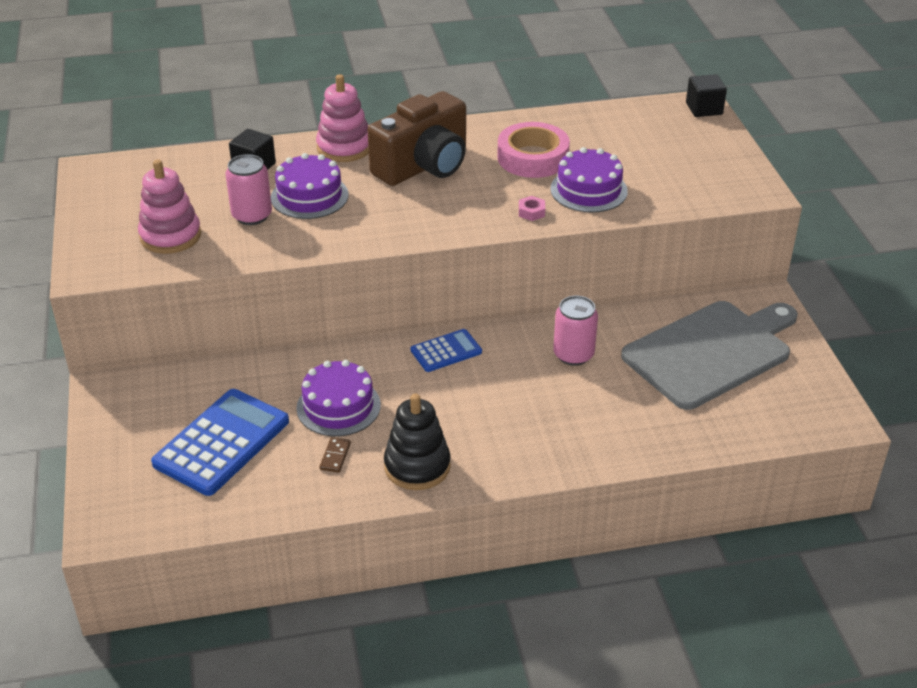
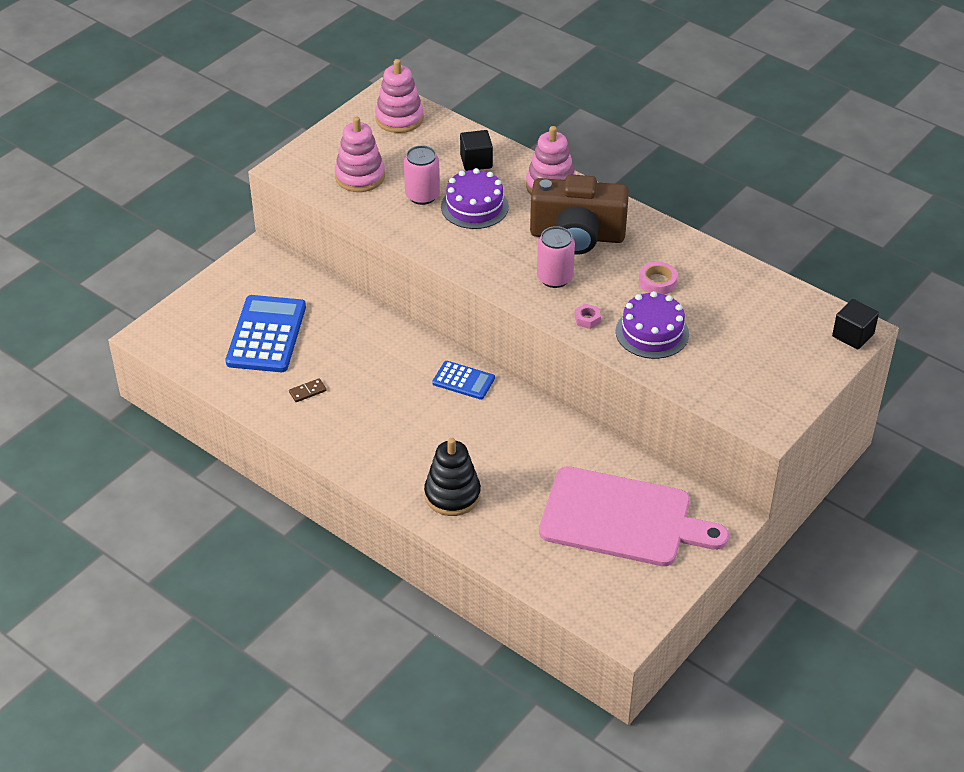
camera: 50 degrees right, 5 degrees up
(131, 176) = (399, 118): none -> pink stacking toy
(222, 442) = (266, 335): blue calculator -> blue calculator turned 75 degrees counterclockwise
(338, 406) = (353, 364): purple cake -> none
(417, 466) = (338, 434): black stacking toy -> black stacking toy (452, 495)
(532, 158) = (657, 282): pink tape -> pink tape, size x0.56
(573, 354) = (533, 446): pink can -> pink can (554, 278)
(711, 352) = (622, 518): grey cutting board -> pink cutting board

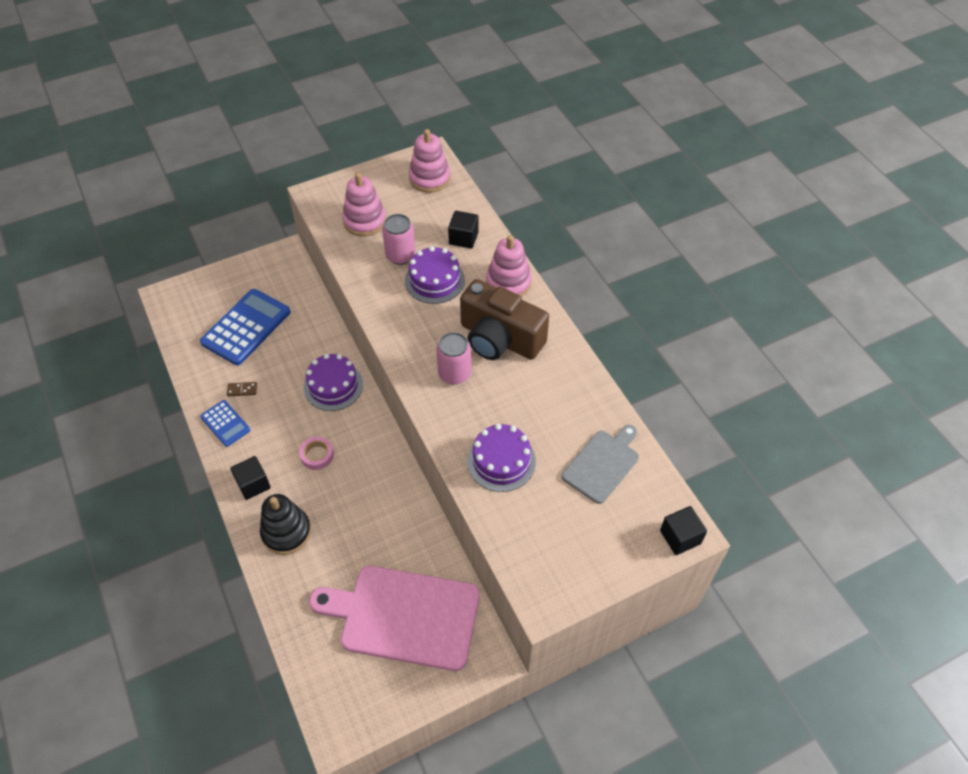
camera: 25 degrees right, 10 degrees up
(385, 468) = (253, 484): none -> black cube
(404, 356) = (333, 386): none -> purple cake
(463, 381) = (362, 427): blue calculator -> blue calculator (225, 423)
(587, 319) = (455, 425): pink nut -> none
(622, 518) = (404, 616): pink cutting board -> pink cutting board turned 150 degrees clockwise
(657, 282) = (538, 410): pink tape -> pink tape (317, 455)
(746, 304) = (602, 464): none -> grey cutting board

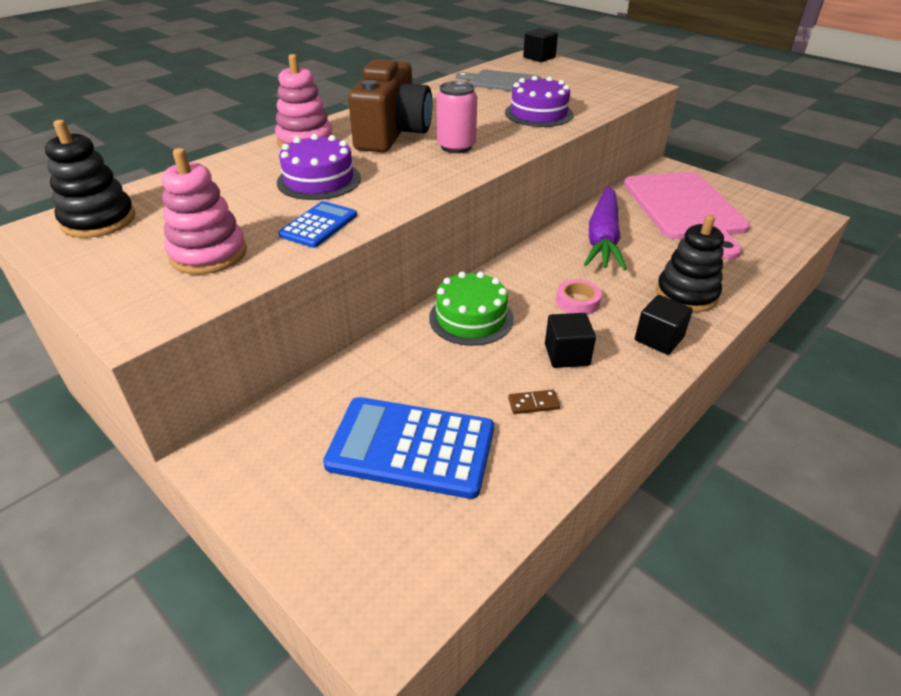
camera: 110 degrees left, 15 degrees down
(225, 423) = (600, 399): blue calculator -> blue calculator (319, 225)
(242, 390) = (533, 403): brown domino -> brown domino turned 75 degrees counterclockwise
(333, 386) = (471, 318): purple cake -> green cake
(387, 515) = (603, 238): none -> purple carrot
(400, 255) = (280, 210): pink can -> none
(429, 178) = (99, 220): pink stacking toy -> black stacking toy
(463, 238) = (233, 175): black cube -> black cube (567, 355)

